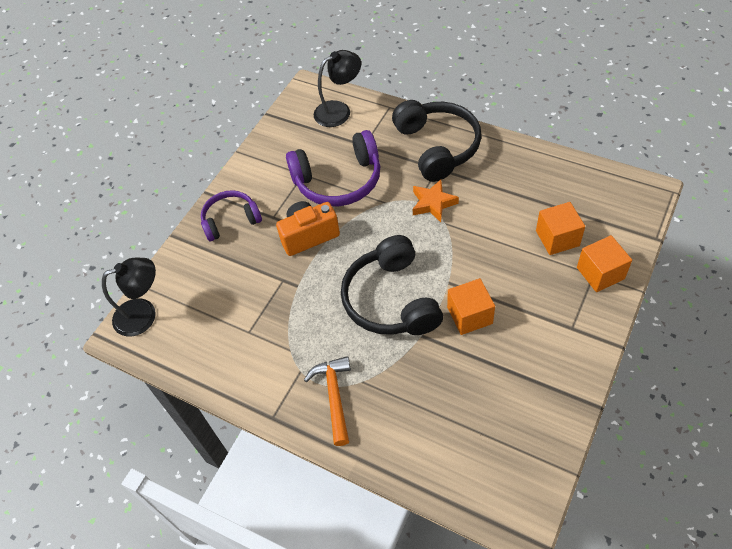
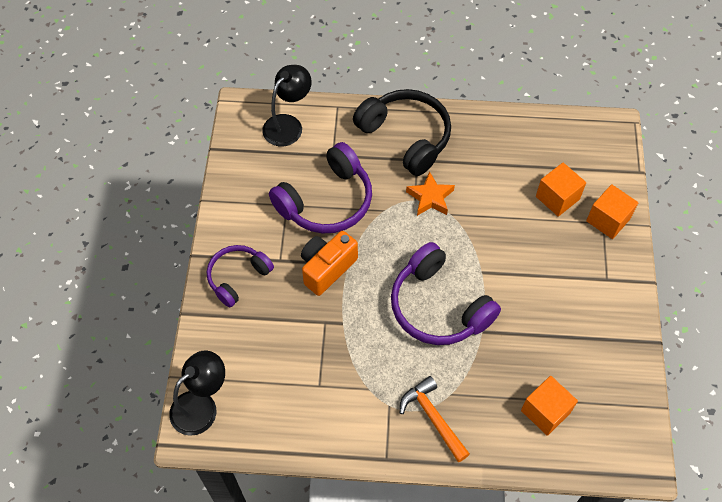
camera: 30 degrees left, 5 degrees up
(391, 300) = (438, 307): black headphones -> purple headphones
(469, 315) = (515, 298): orange cube -> orange cube (545, 411)

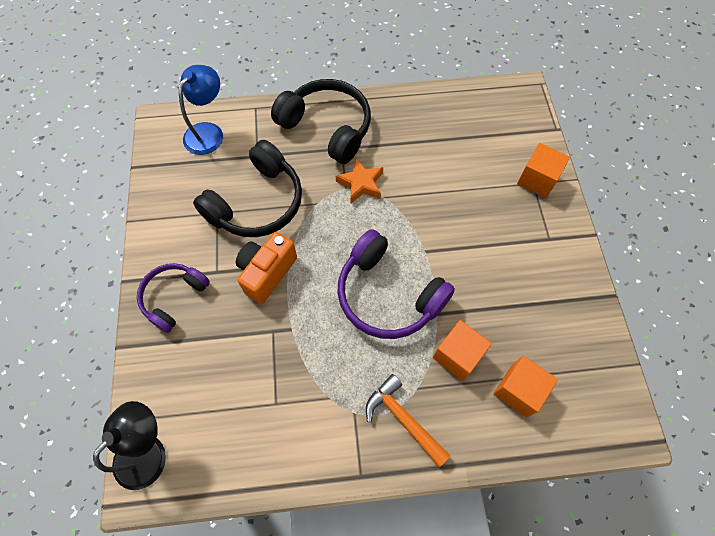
camera: 10 degrees left, 5 degrees up
(288, 124) = (208, 132): black lamp -> blue lamp
(327, 201) = (257, 203): purple headphones -> black headphones
(557, 198) = (484, 165): orange cube -> orange cube (457, 355)

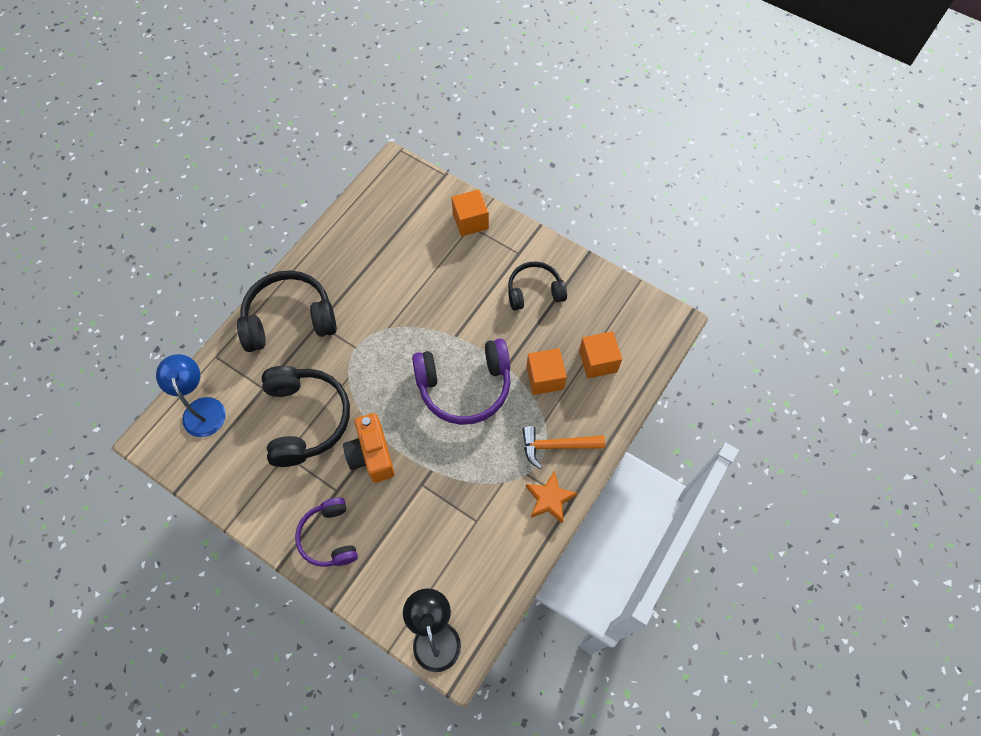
camera: 50 degrees left, 0 degrees up
(361, 184) = (362, 334): orange star -> orange star (549, 499)
(529, 280) = (534, 291): none -> black headphones

